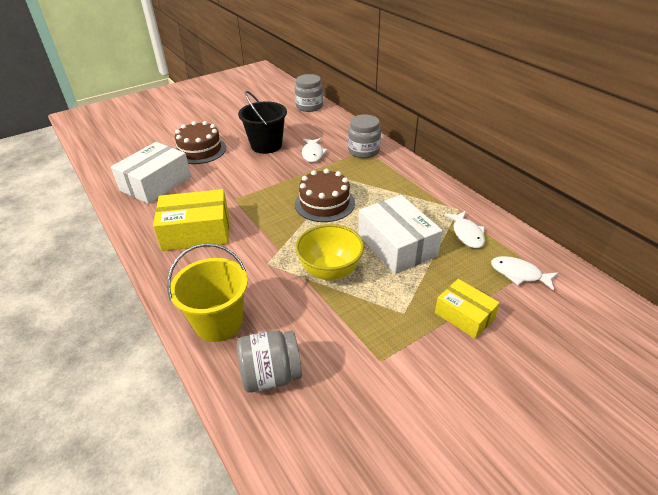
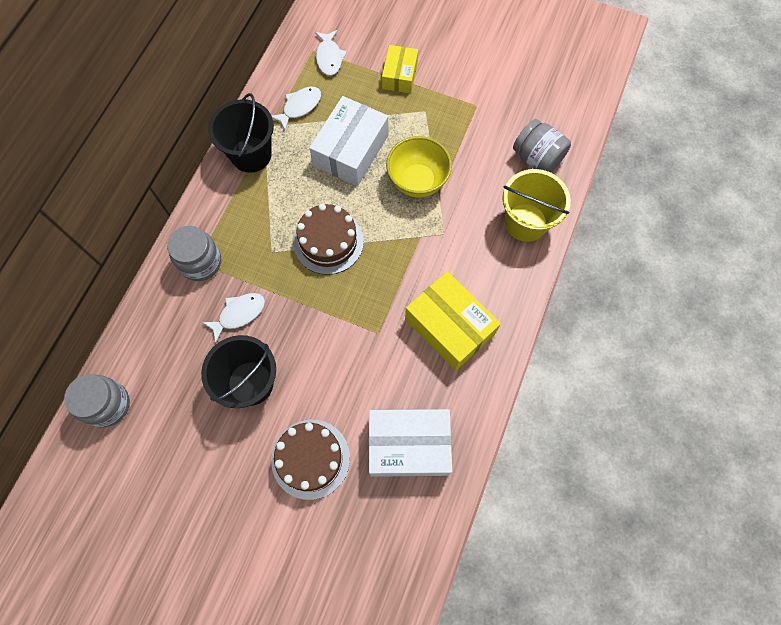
camera: 125 degrees left, 30 degrees up
(435, 194) = (251, 154): none -> black bucket

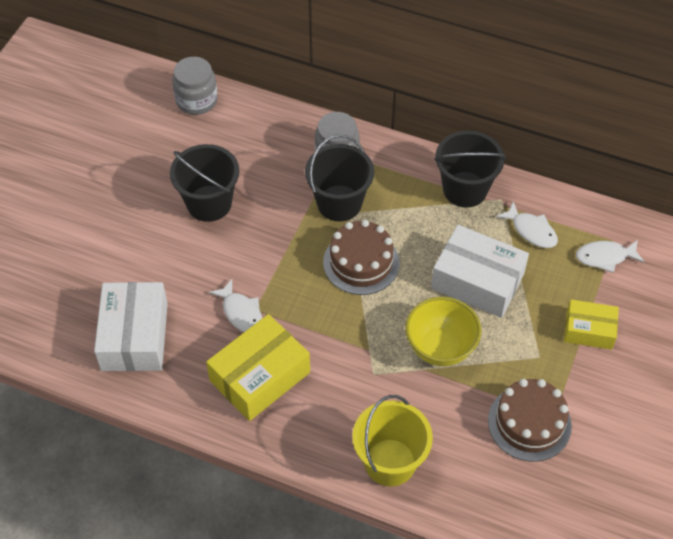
camera: 90 degrees right, 15 degrees down
(239, 314) = (280, 190): white fish -> white fish (241, 312)
(259, 260) = (339, 203): none -> black bucket
(310, 459) = (131, 254): brown cake -> brown cake (529, 423)
(537, 158) = (481, 481): grey jar -> none

